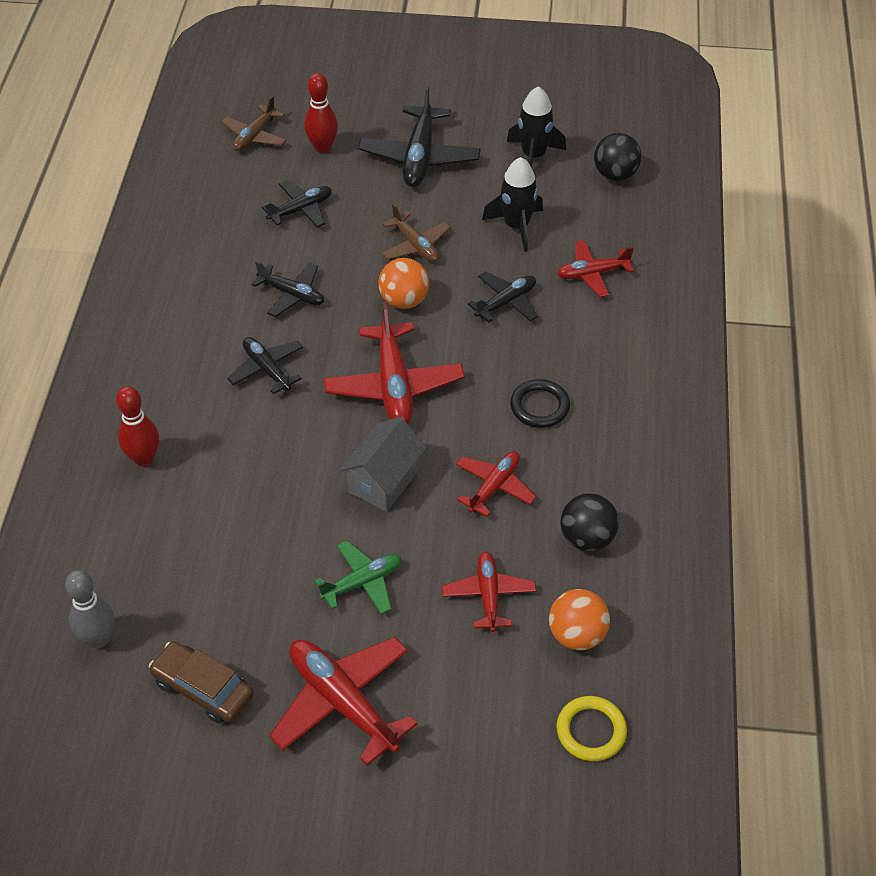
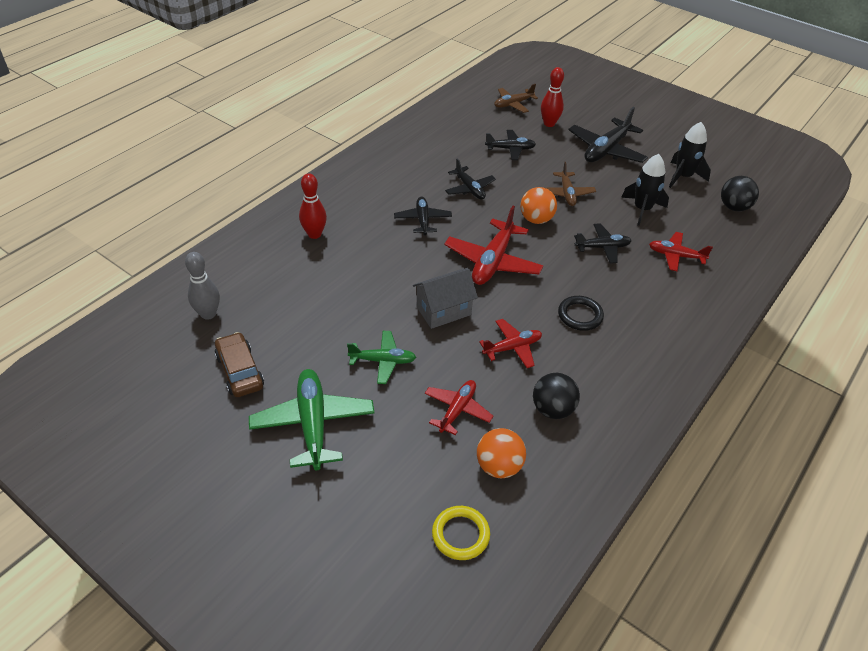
camera: 30 degrees right, 5 degrees down
(343, 702) = (313, 424): red plane -> green plane

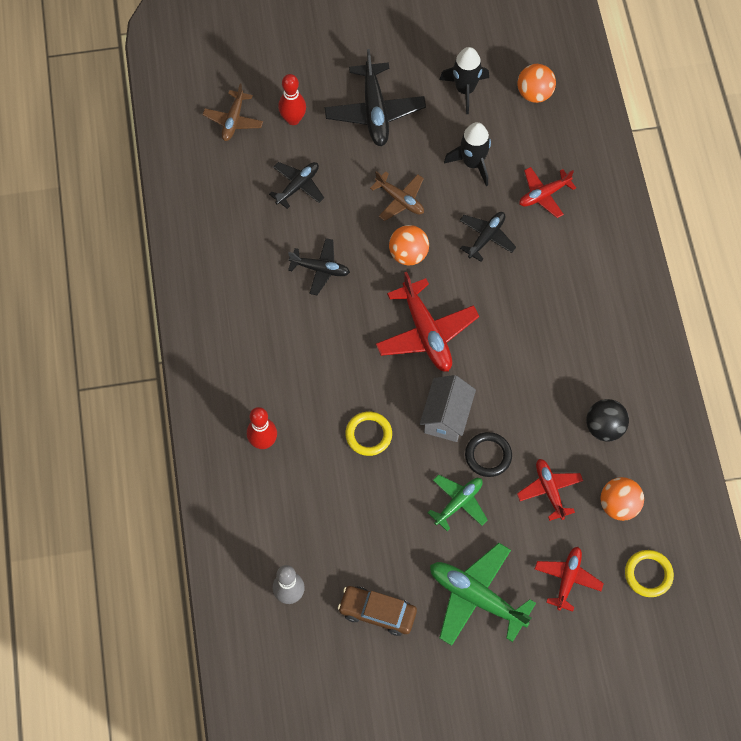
camera: 45 degrees left, 20 degrees up
(380, 280) = (368, 435): none -> yellow ring
(423, 220) = (326, 342): black plane -> none
(512, 348) = (527, 402): red plane -> red plane (567, 579)
(580, 315) = (539, 325): black ring -> black ring (488, 455)
(734, 207) = (534, 93): black ball -> orange ball

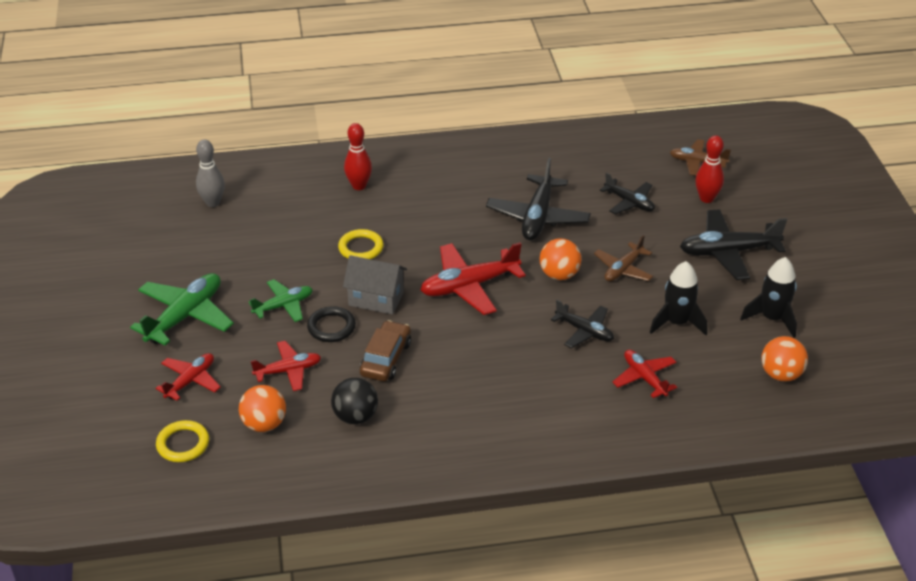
camera: 90 degrees right, 25 degrees down
(320, 269) = (538, 217): black plane -> black plane, size x1.65
(377, 612) = (185, 253): brown car -> brown car (386, 358)
(458, 503) = (283, 306): green plane -> green plane turned 75 degrees counterclockwise
(567, 579) = (190, 381): red plane -> red plane turned 75 degrees counterclockwise

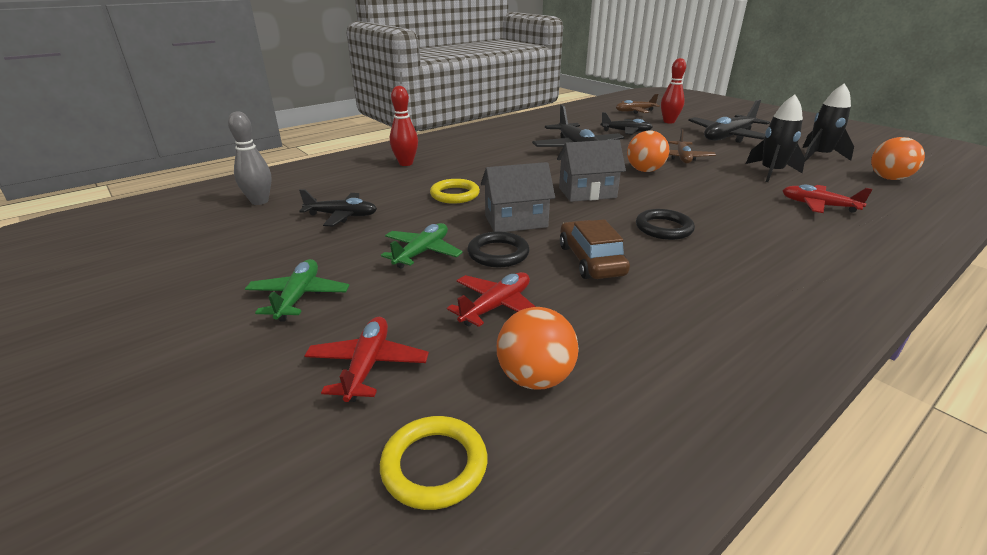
camera: 30 degrees left, 10 degrees down
(185, 316) = (299, 297): green plane -> green plane, size x0.61
(355, 416) = (637, 322): black ball -> none
(469, 286) = (587, 193): red plane -> grey house
(477, 350) = (663, 228): none -> black ring
(584, 331) = (722, 193): black plane -> black plane (342, 216)

